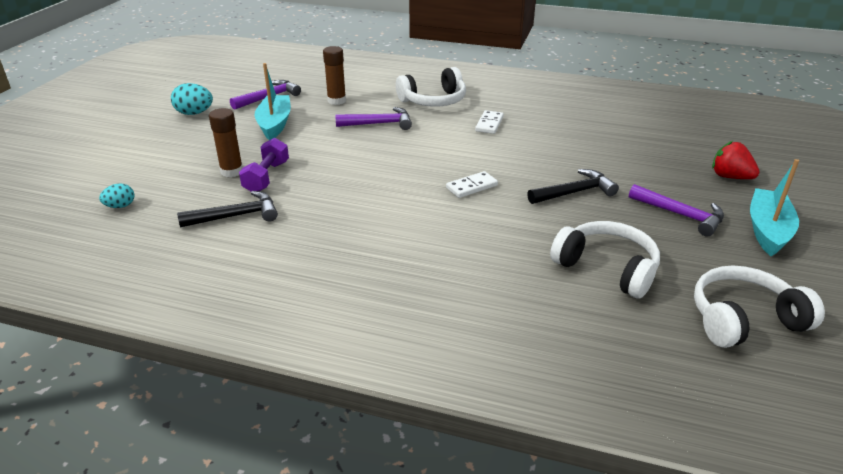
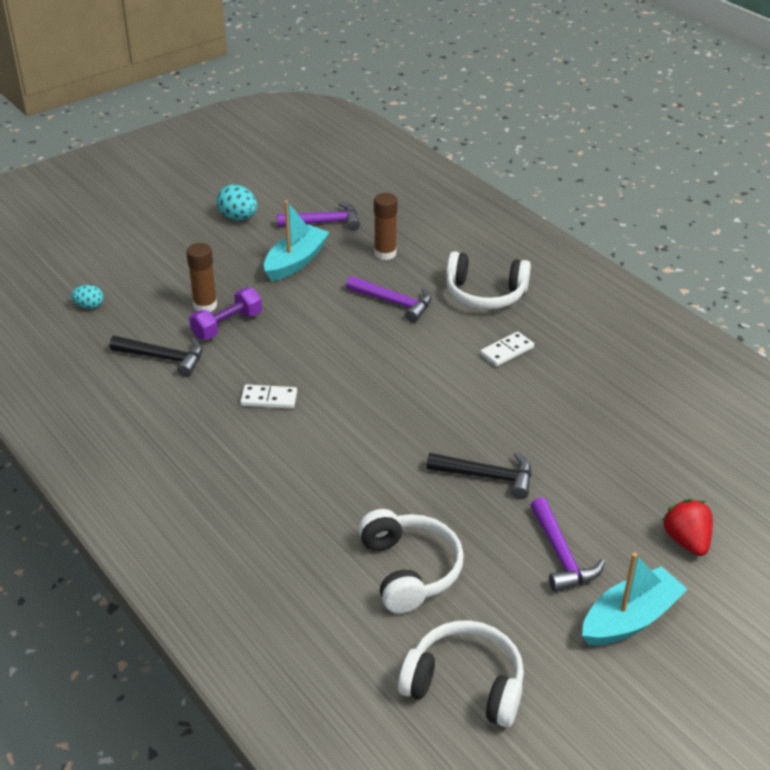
camera: 35 degrees right, 5 degrees up
(471, 187) = (394, 422): white domino -> white domino (269, 399)

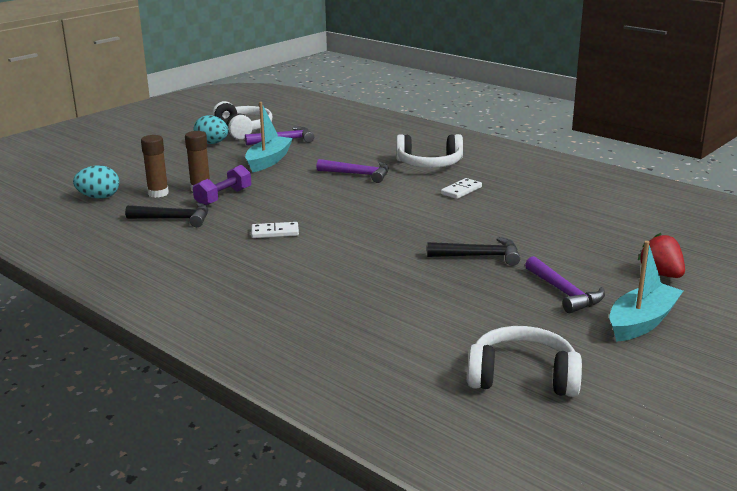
camera: 10 degrees left, 15 degrees down
(89, 306) = (99, 197): turquoise egg -> turquoise egg, size x1.61
(385, 253) = (340, 151): brown glue stick -> brown glue stick (158, 193)
(409, 570) = (439, 315): white headphones -> white headphones (243, 130)

